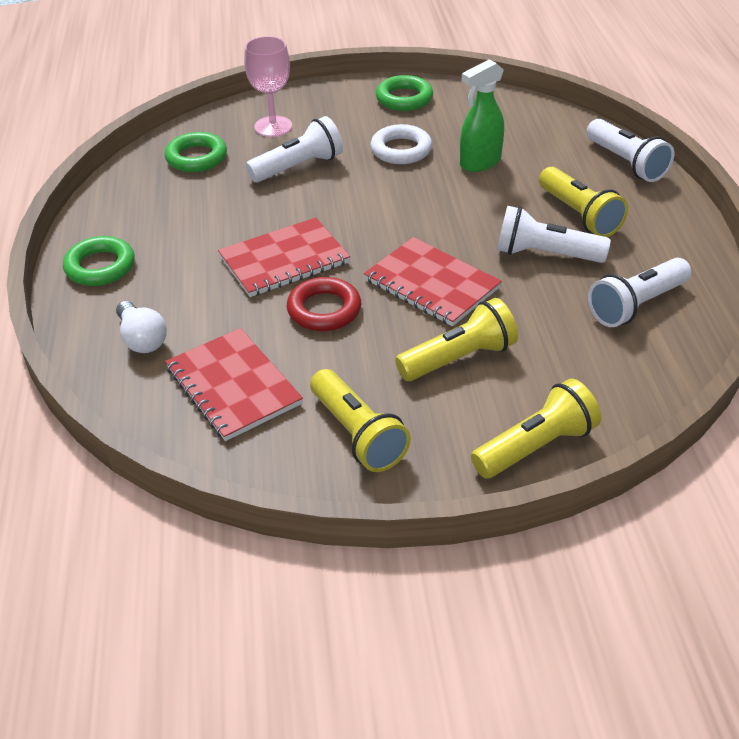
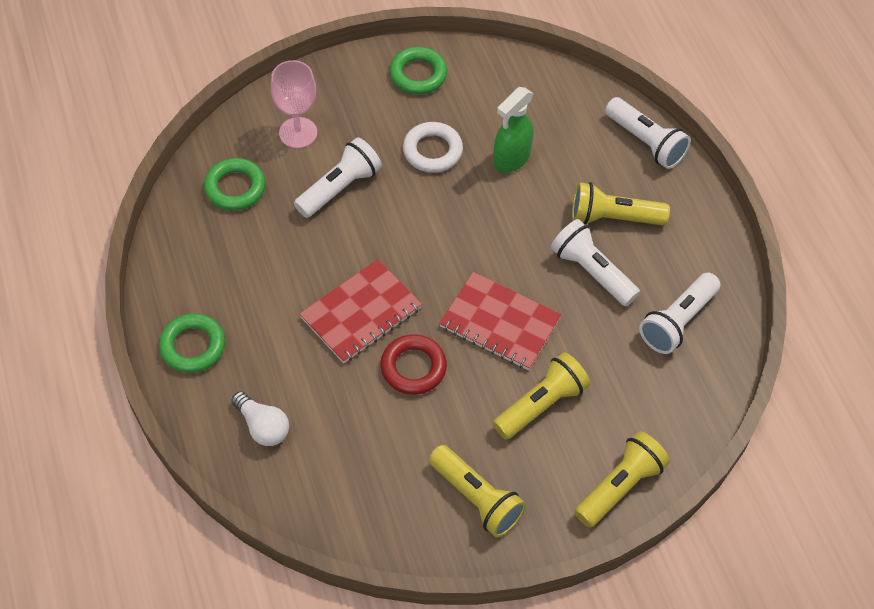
camera: 15 degrees left, 15 degrees up
(233, 386) = (359, 465): red notebook -> none
(545, 254) = (592, 272): white flashlight -> white flashlight turned 45 degrees clockwise
(579, 215) = (613, 218): yellow flashlight -> yellow flashlight turned 135 degrees clockwise

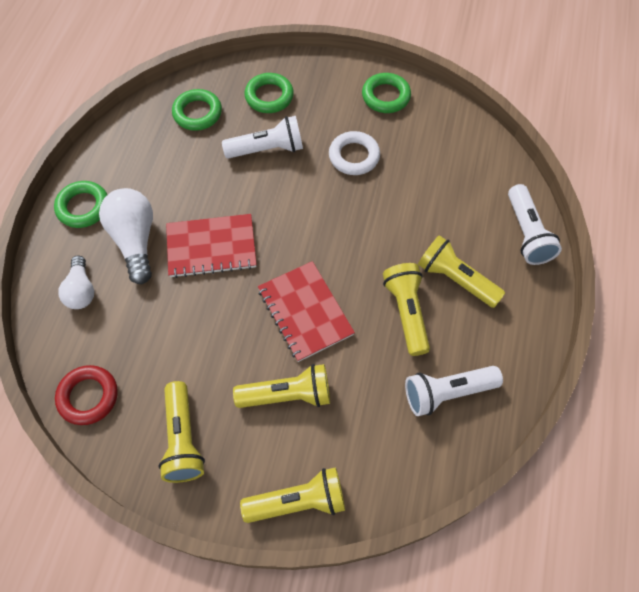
camera: 35 degrees right, 5 degrees up
(277, 349) = (135, 240): none -> white light bulb
(298, 133) = (269, 96): pink goblet -> green ring
(413, 367) = (216, 309): red ring -> red ring (88, 396)
(511, 159) = (408, 192): green spray bottle -> none
(592, 272) = (406, 312): white flashlight -> yellow flashlight

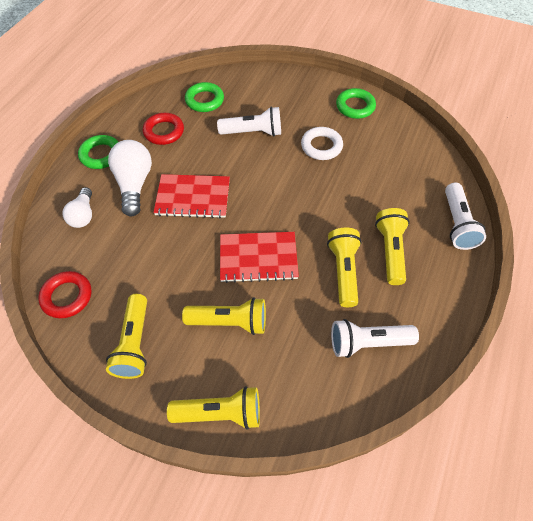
camera: 10 degrees right, 5 degrees down
(155, 164) = (164, 132): none -> red ring
(269, 96) = (262, 95): green ring -> none
(305, 312) = (258, 258): red notebook -> red notebook turned 75 degrees counterclockwise
(456, 279) = (390, 251): yellow flashlight -> yellow flashlight turned 45 degrees clockwise

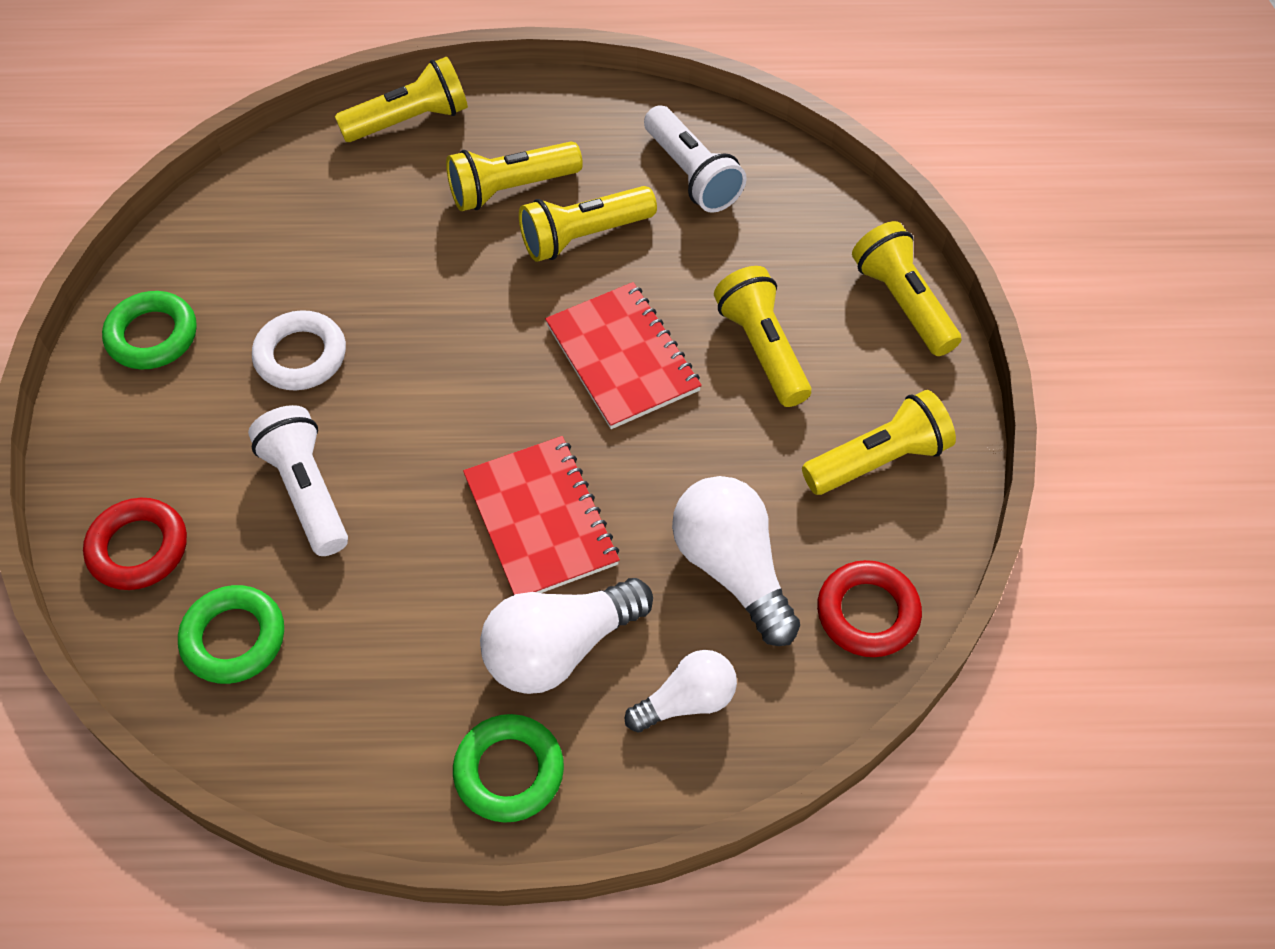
camera: 115 degrees left, 0 degrees up
(124, 255) = (732, 569): none -> white light bulb
(164, 132) = (377, 674): red ring -> red ring (138, 548)
(457, 224) = (409, 120): white flashlight -> yellow flashlight

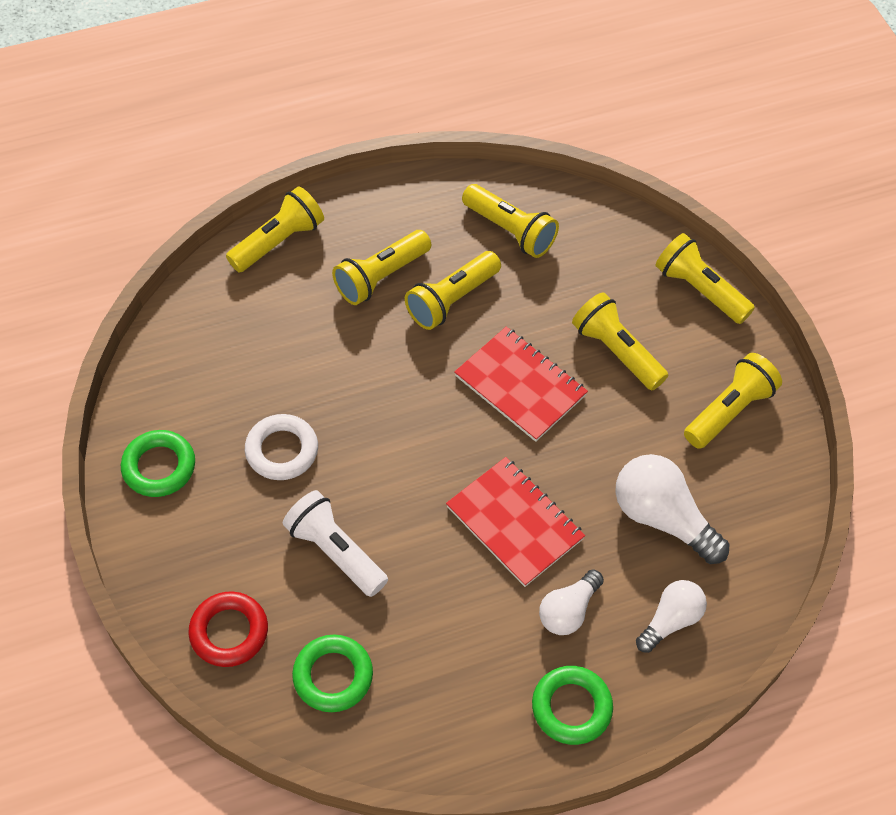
camera: 20 degrees left, 0 degrees up
(560, 648) = (568, 610): white light bulb -> white light bulb, size x0.63
(691, 174) = (510, 230): white flashlight -> yellow flashlight
(867, 613) = (765, 522): red ring -> none

